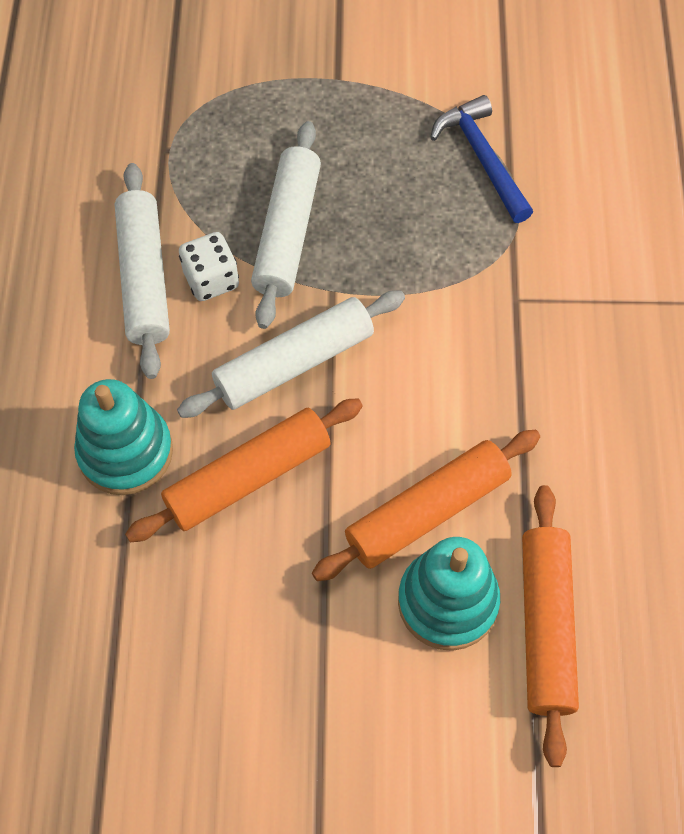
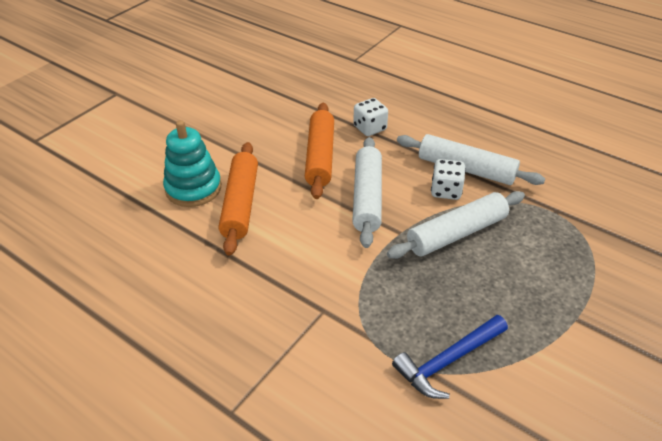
camera: 125 degrees right, 20 degrees down
(125, 452) = (370, 128): turquoise stacking toy -> white dice
(287, 232) = (456, 233): white rolling pin -> white rolling pin turned 75 degrees counterclockwise
(482, 159) = (448, 361): blue hammer -> blue hammer turned 135 degrees clockwise
(546, 626) = (143, 213): orange rolling pin -> none

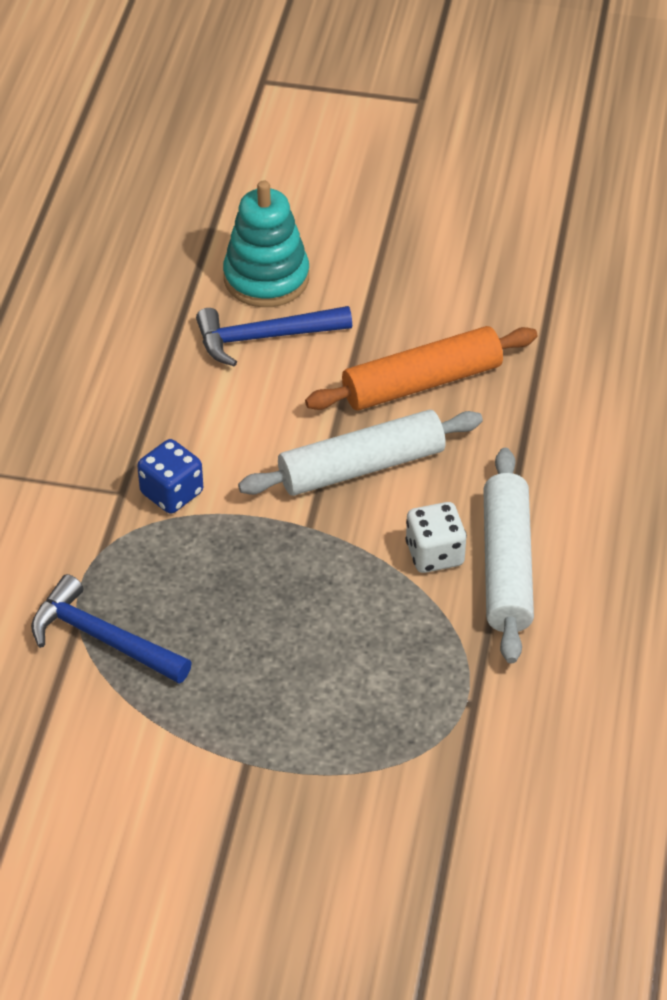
camera: 65 degrees right, 5 degrees up
(240, 204) = (265, 337): orange rolling pin -> blue hammer
(339, 285) = (172, 493): none -> blue dice
(370, 128) = (535, 416): white dice -> none
(456, 233) = (344, 590): white rolling pin -> none

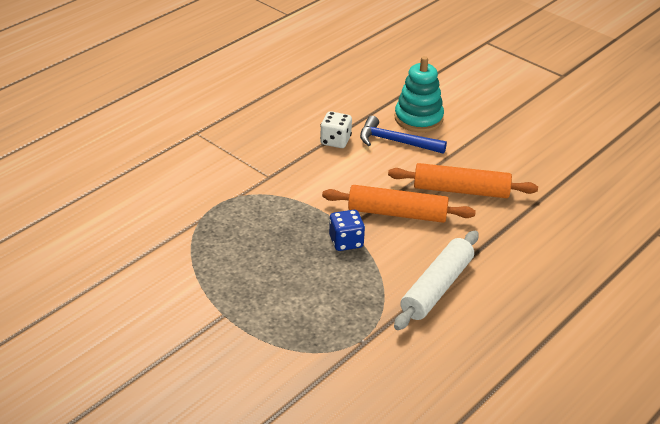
camera: 30 degrees right, 10 degrees down
(103, 639) = (204, 231): blue hammer -> none
(172, 493) = (292, 186): blue dice -> blue dice (346, 242)
(361, 467) = (397, 213): white rolling pin -> orange rolling pin
(434, 554) = (402, 266): white dice -> white dice (335, 141)

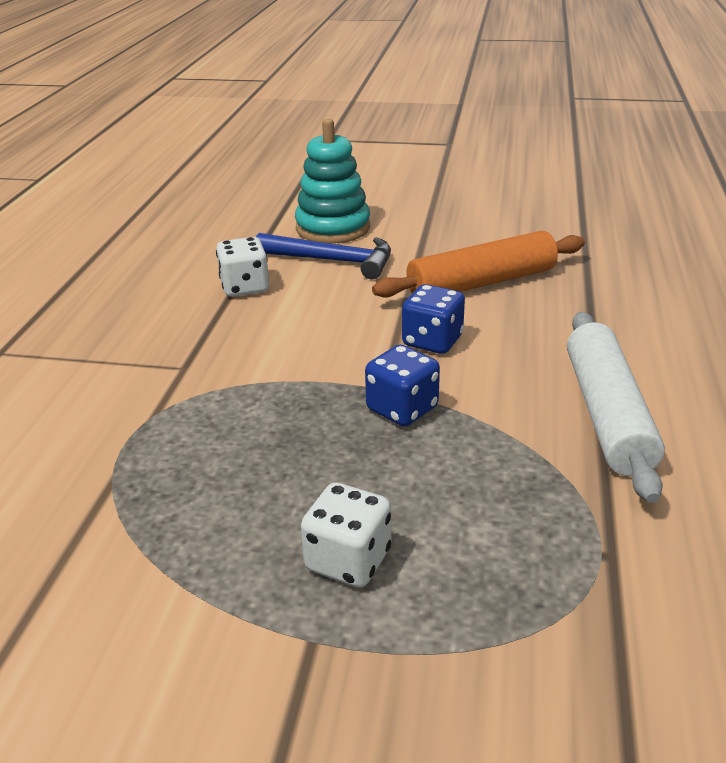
camera: 30 degrees left, 5 degrees down
(261, 294) = (348, 560): none -> white dice
(396, 142) = (332, 260): blue hammer -> blue hammer turned 150 degrees counterclockwise
(397, 213) = (432, 341): orange rolling pin -> blue dice

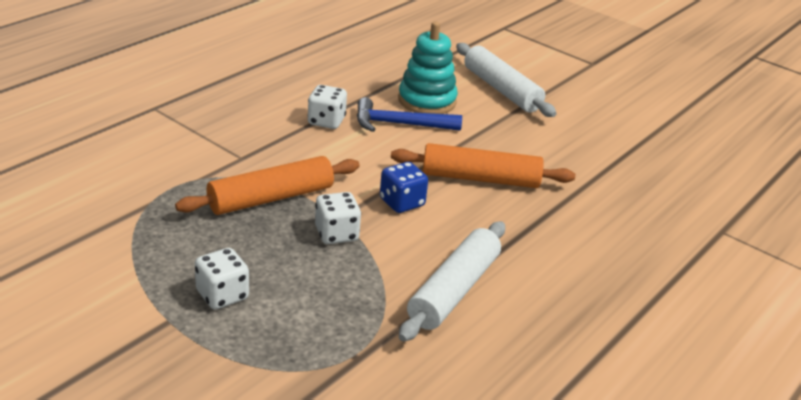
camera: 25 degrees right, 0 degrees up
(274, 400) = (271, 198): none -> orange rolling pin
(332, 260) = (400, 124): blue hammer -> blue hammer turned 135 degrees clockwise
(395, 193) = (502, 90): none -> white rolling pin
(402, 409) = (336, 234): blue dice -> white dice

